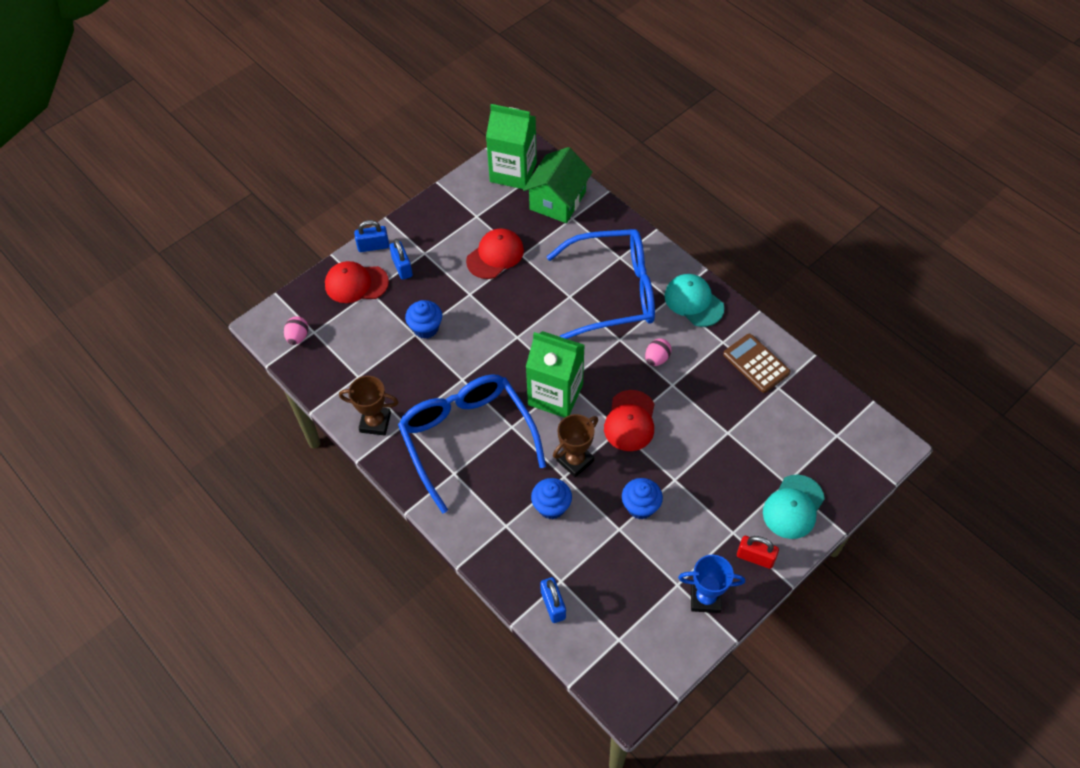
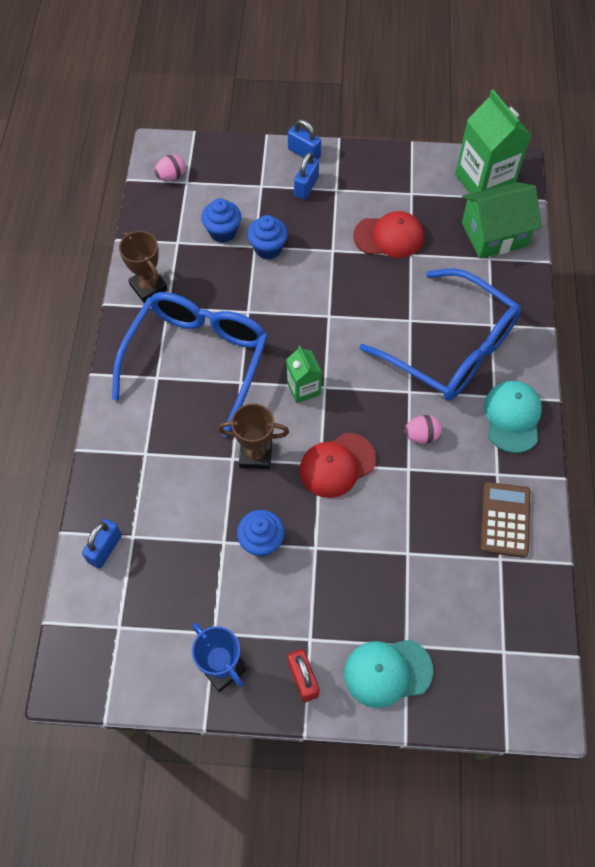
camera: 45 degrees right, 5 degrees up
(356, 283) = (258, 171): red cap -> none
(551, 507) = (195, 472): blue cupcake -> blue cupcake (223, 232)
(555, 394) = (303, 388): green carton -> green carton, size x0.54

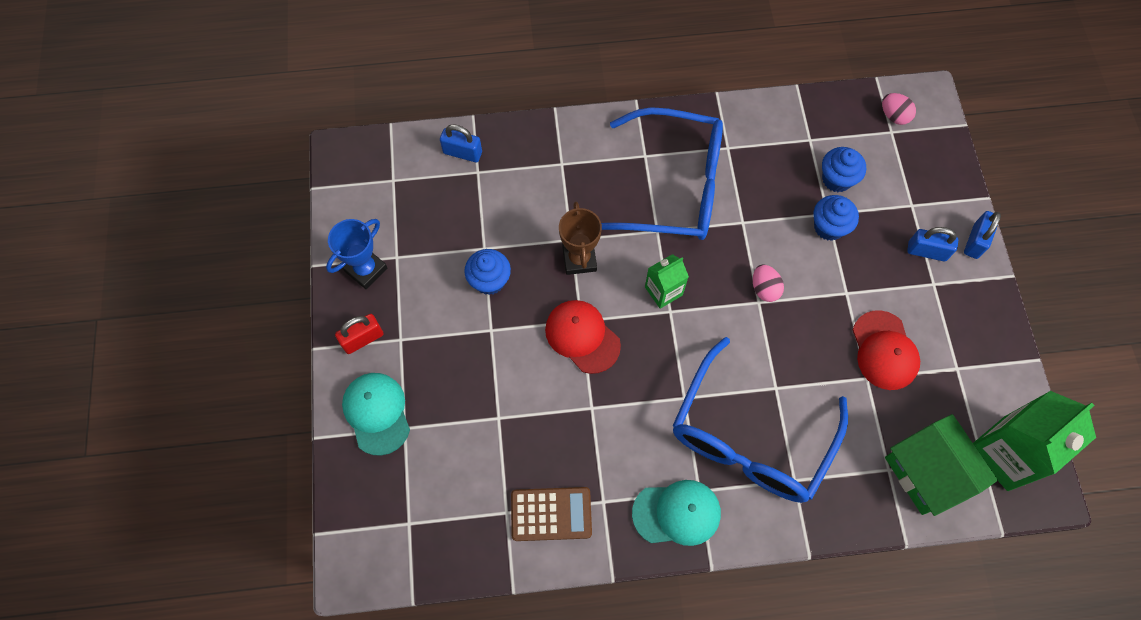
camera: 80 degrees right, 5 degrees up
(148, 287) = (746, 125): brown trophy -> none
(421, 435) = (633, 416): pink egg -> pink egg (764, 289)

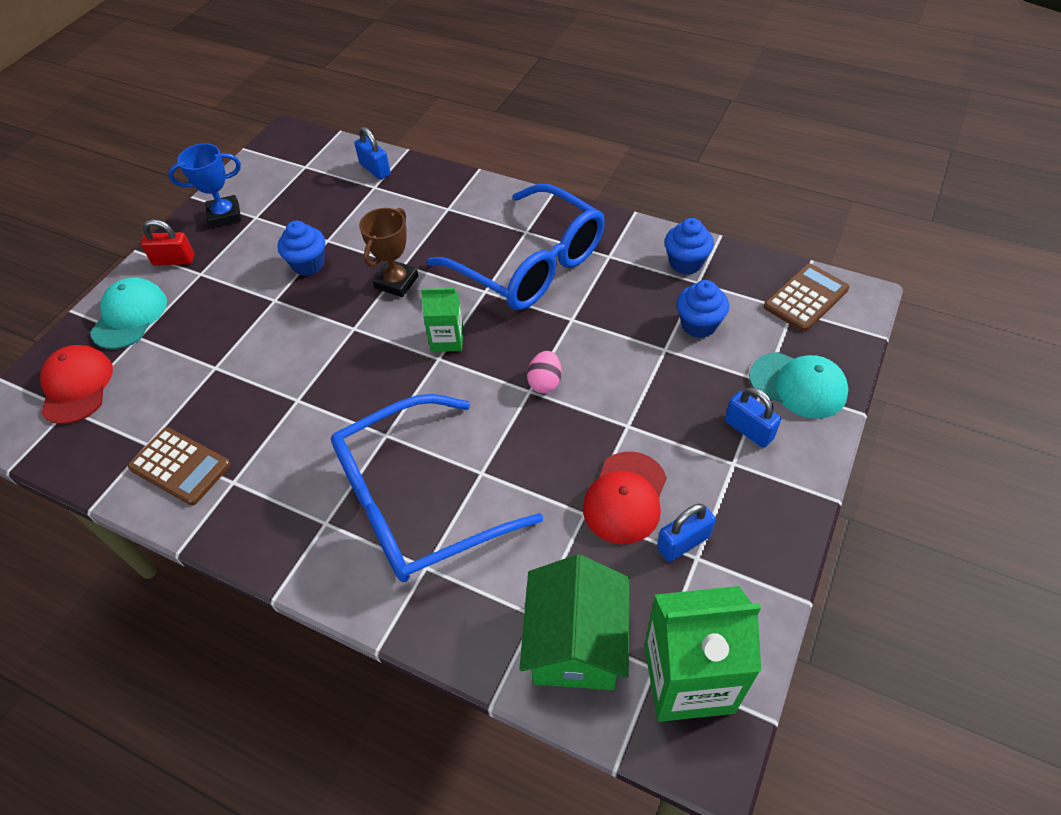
camera: 35 degrees right, 15 degrees down
(582, 337) = (343, 341): red cap -> red cap (77, 386)
(677, 513) = (286, 530): turquoise cap -> turquoise cap (798, 385)
(829, 227) = (656, 361): blue cupcake -> blue cupcake (685, 263)
(894, 116) = (806, 298): pink egg -> brown calculator
(975, 241) = (815, 446): blue padlock -> blue padlock (683, 542)

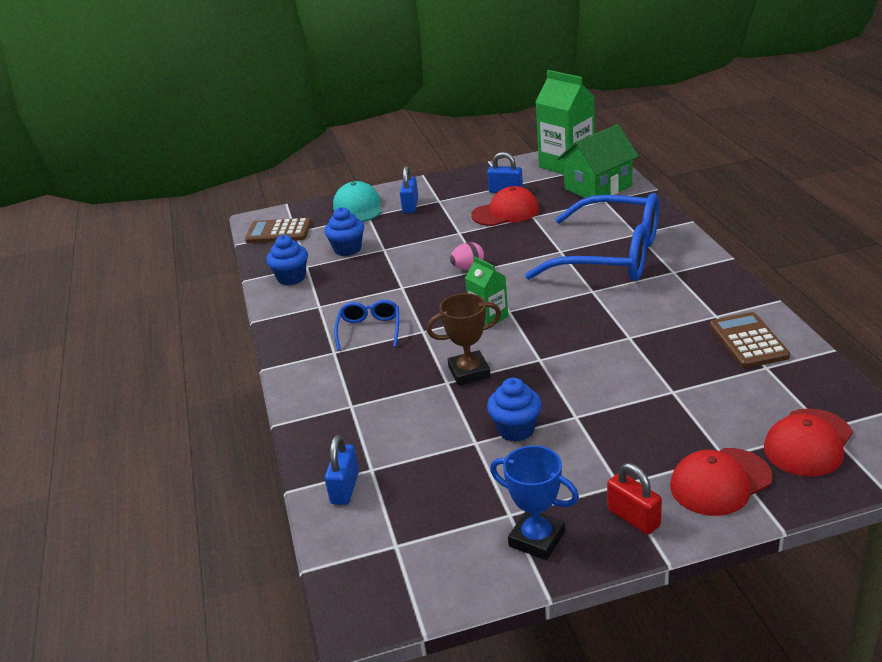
camera: 130 degrees left, 20 degrees down
(130, 316) = (720, 482): turquoise cap -> red cap
(529, 263) = (369, 330): blue glasses -> blue glasses, size x0.44

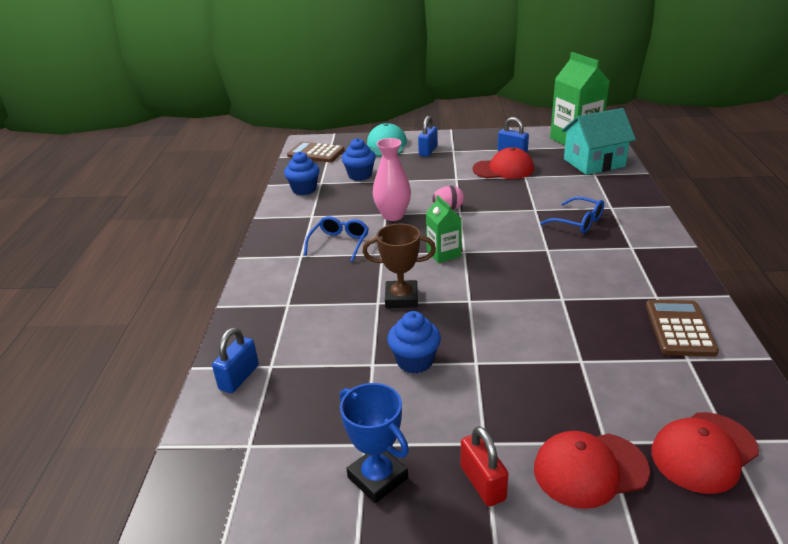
camera: 15 degrees right, 0 degrees up
(411, 287) = (393, 215): none -> pink vase
(598, 187) = (594, 163): green house -> turquoise house
(610, 256) = (577, 222): blue glasses -> blue glasses, size x0.44

